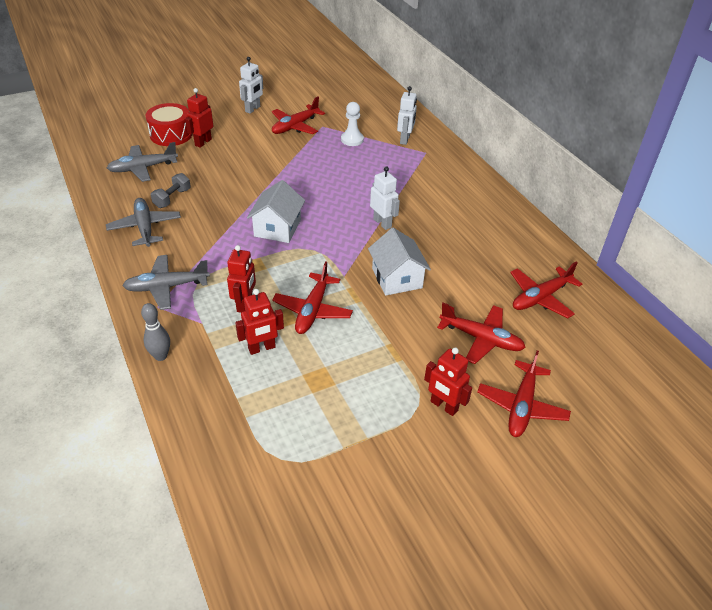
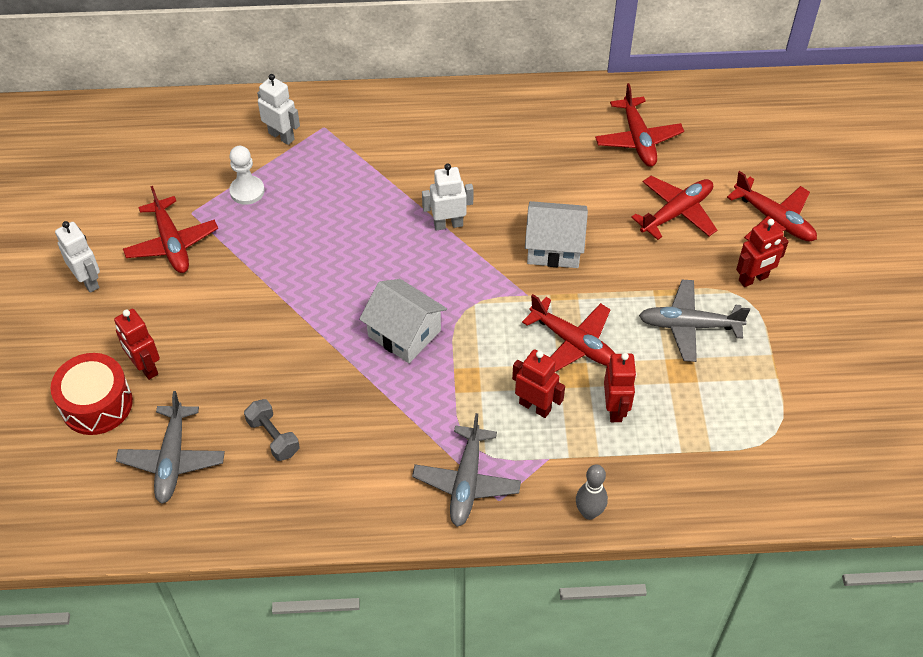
camera: 65 degrees left, 10 degrees up
(145, 227) = (326, 484): grey plane -> grey plane (688, 326)

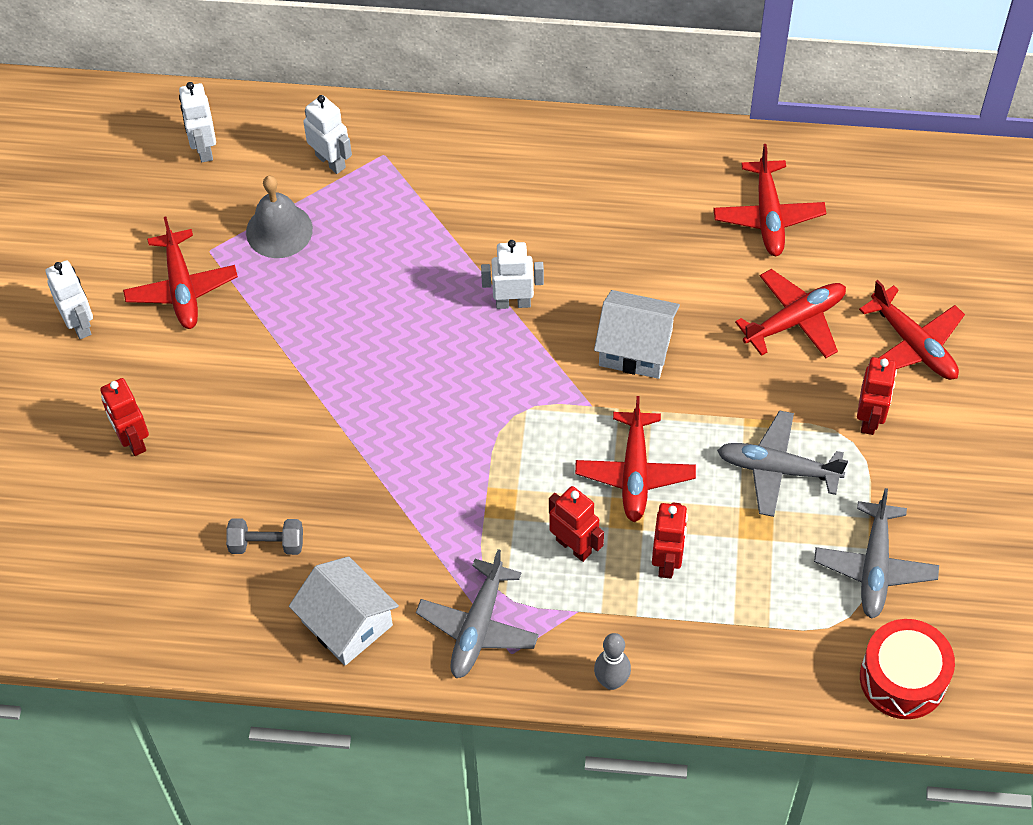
camera: 10 degrees right, 5 degrees up
(96, 404) = (73, 478): red drum -> red drum (903, 678)
(172, 460) = (150, 556): grey plane -> grey plane (875, 567)
(176, 137) = (204, 149): none -> white robot
(247, 191) = (279, 230): white pawn -> grey bell
(273, 437) = (266, 544): grey dumbbell -> grey dumbbell turned 60 degrees counterclockwise
(404, 333) = (437, 436): white house -> white house (347, 623)
(574, 343) = (635, 473): red plane -> red plane turned 45 degrees clockwise
(753, 279) = (870, 419): red robot -> red robot turned 60 degrees counterclockwise

